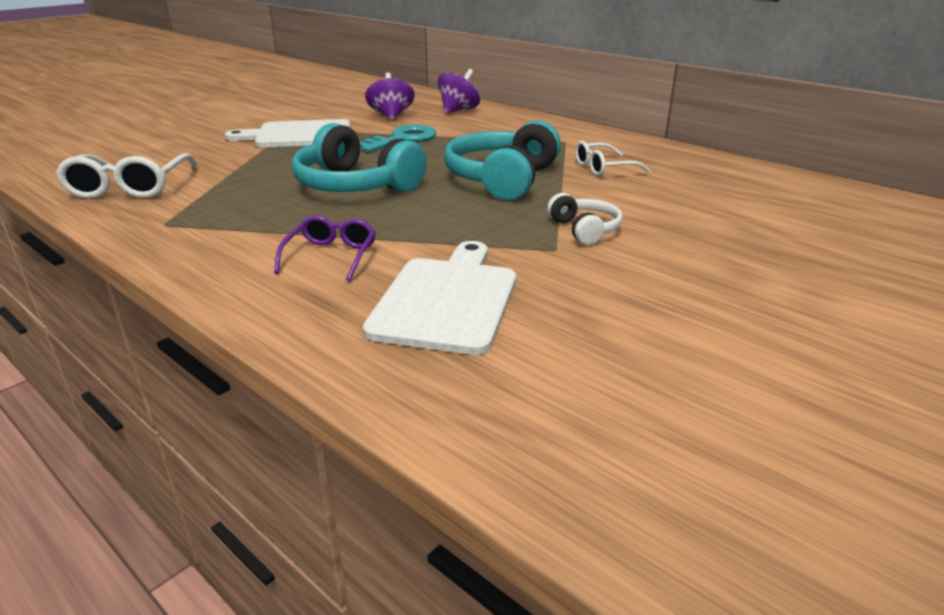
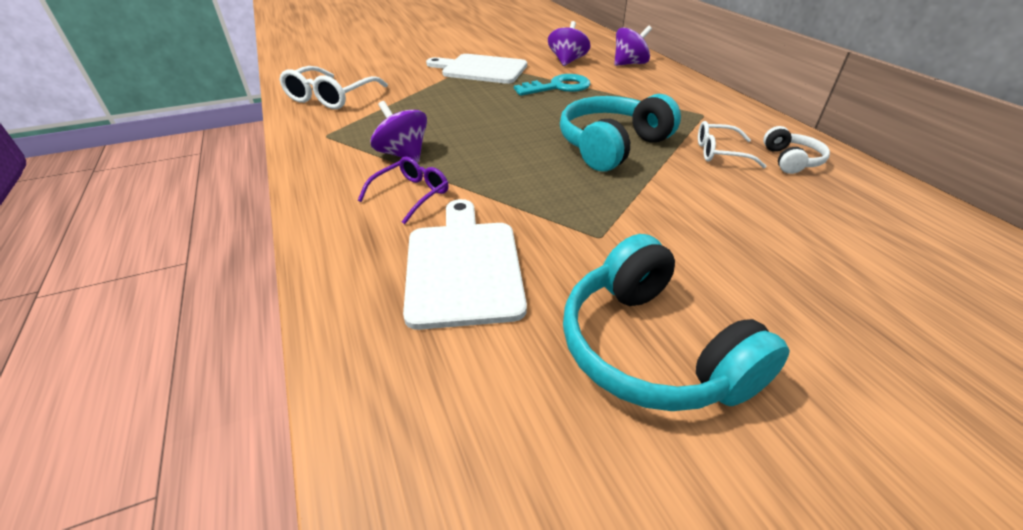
camera: 25 degrees right, 10 degrees up
(284, 224) = (403, 154): none -> purple spinning top
(355, 185) = (484, 127): turquoise headphones -> turquoise headphones (651, 349)
(447, 300) = (463, 267): white cutting board -> white cutting board turned 45 degrees counterclockwise
(584, 230) = (645, 221): white headphones -> white headphones (791, 160)

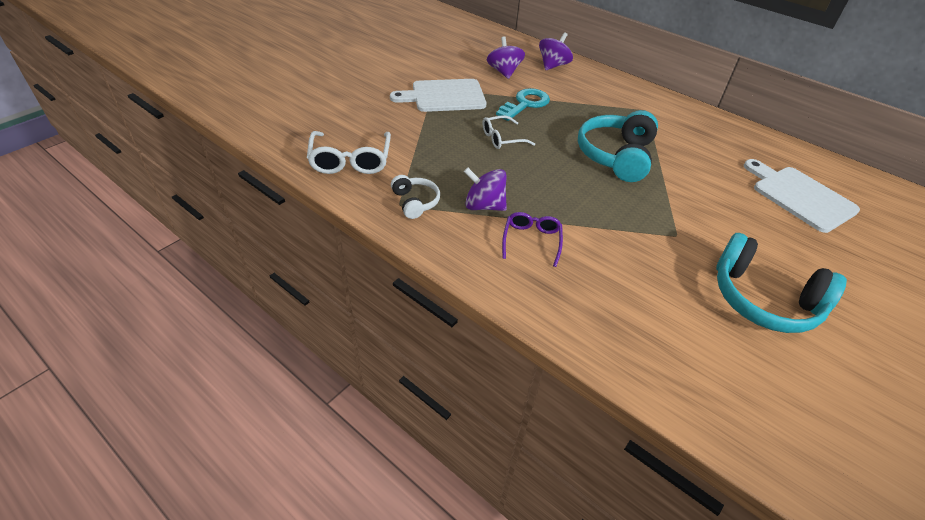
camera: 30 degrees left, 5 degrees up
(463, 267) = (624, 285): white cutting board -> white cutting board (800, 196)
(719, 152) = (683, 144): white glasses -> white glasses (501, 138)
(791, 160) = (725, 140): white headphones -> white headphones (415, 202)

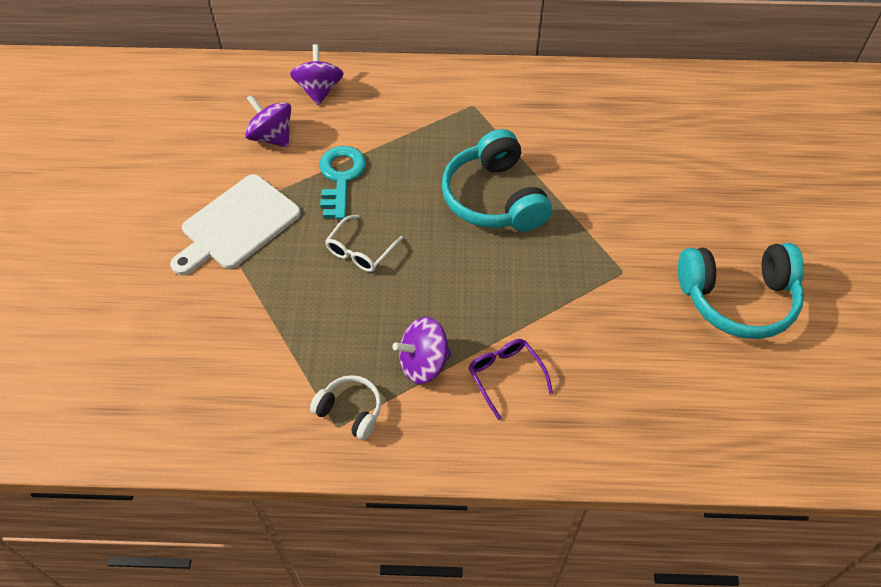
camera: 35 degrees left, 10 degrees up
(350, 161) = (223, 404): white glasses -> none
(800, 196) = (687, 143): white cutting board -> none

